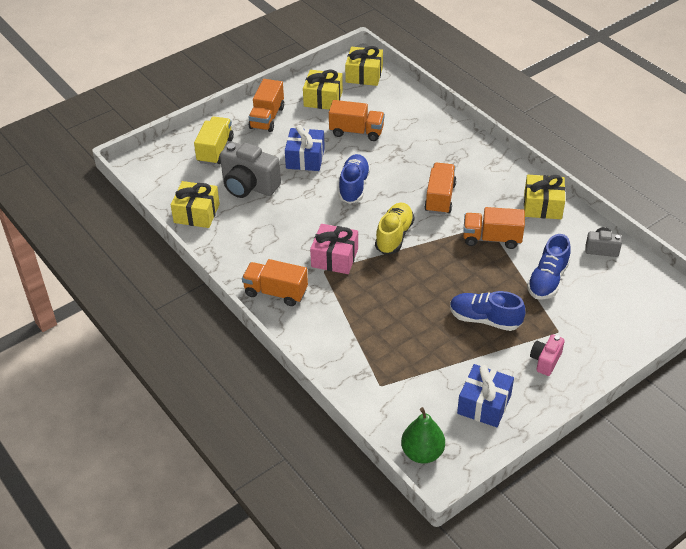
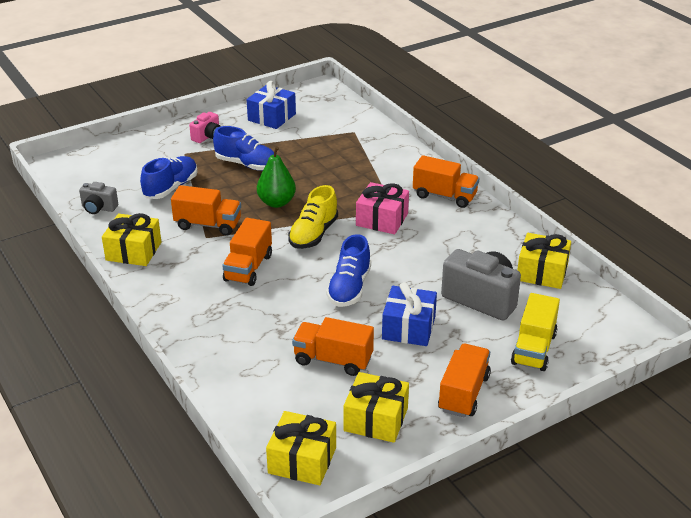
camera: 175 degrees left, 10 degrees down
(422, 453) = (329, 98): green pear -> green pear (276, 202)

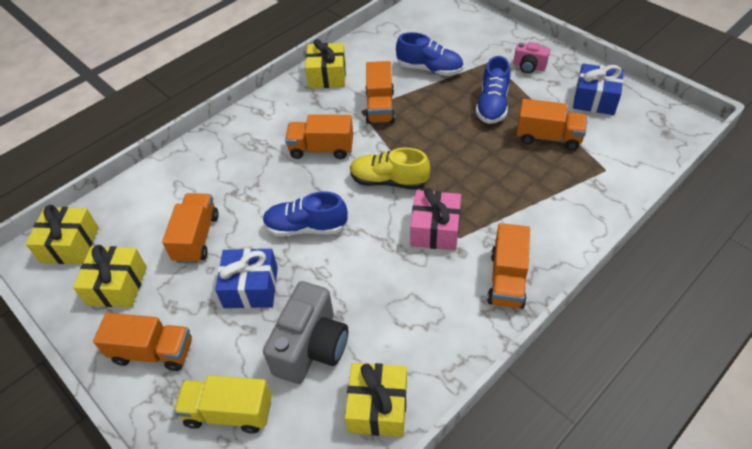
camera: 80 degrees right, 15 degrees up
(98, 208) = (382, 39): grey camera -> none
(276, 202) = (434, 142): green pear -> none
(304, 147) = (548, 137): none -> orange truck

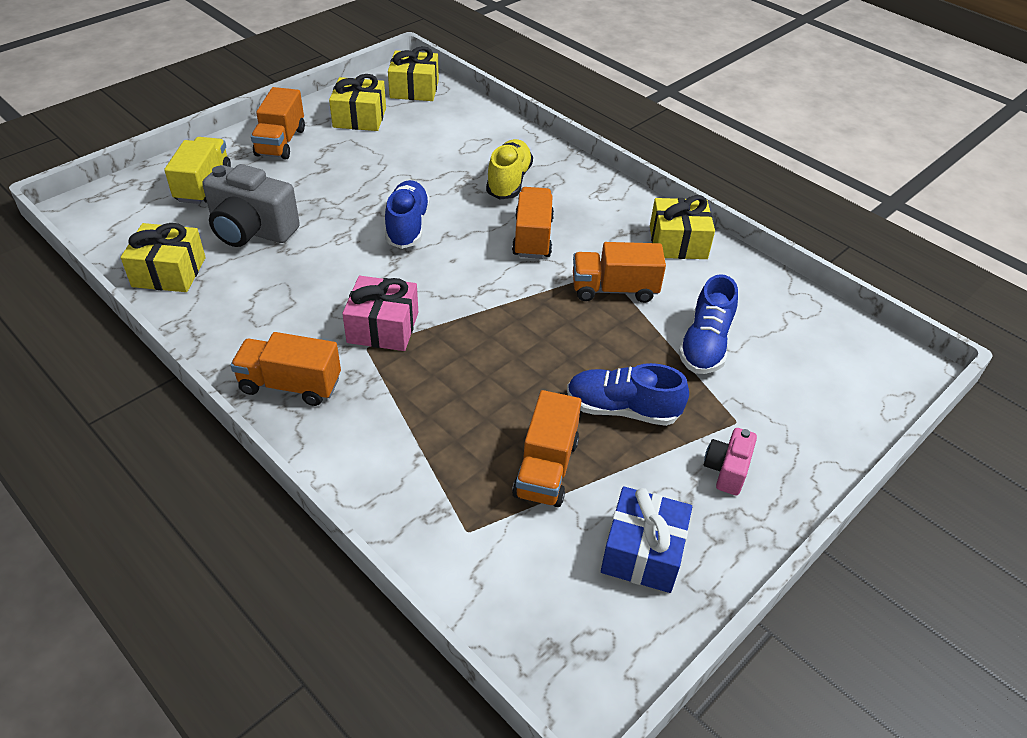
camera: 85 degrees right, 5 degrees down
(197, 238) = (407, 156): orange truck -> none
(251, 287) = (335, 192): blue gift -> none
(389, 181) = (471, 292): yellow shoe -> yellow shoe (509, 181)

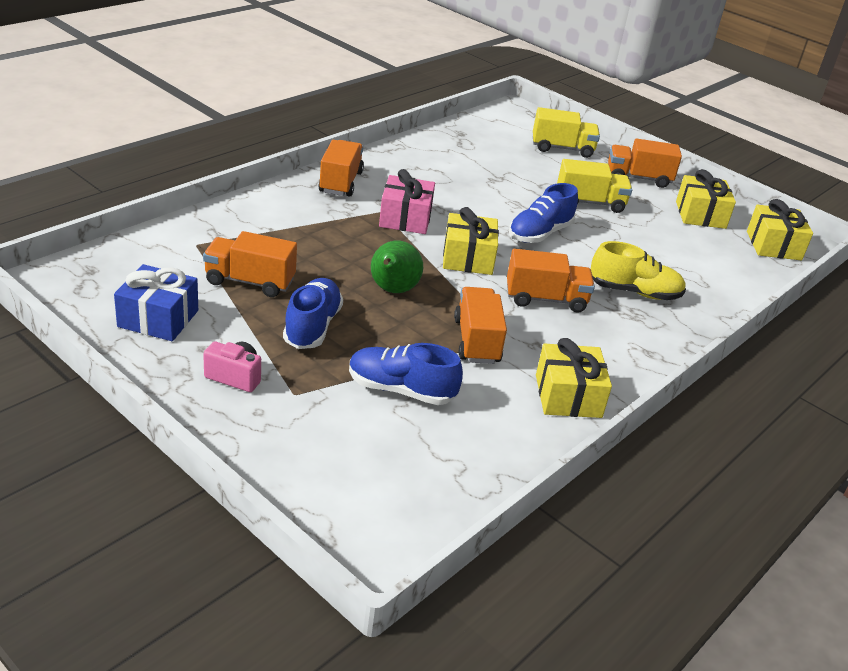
camera: 85 degrees right, 10 degrees down
(169, 272) = (453, 139): yellow gift -> yellow gift (468, 258)
(252, 231) = (511, 167): grey camera -> none
(337, 183) = (590, 203): none -> yellow truck
(407, 226) = (540, 233): blue shoe -> blue shoe turned 135 degrees clockwise
(539, 344) = (392, 290): none -> green pear

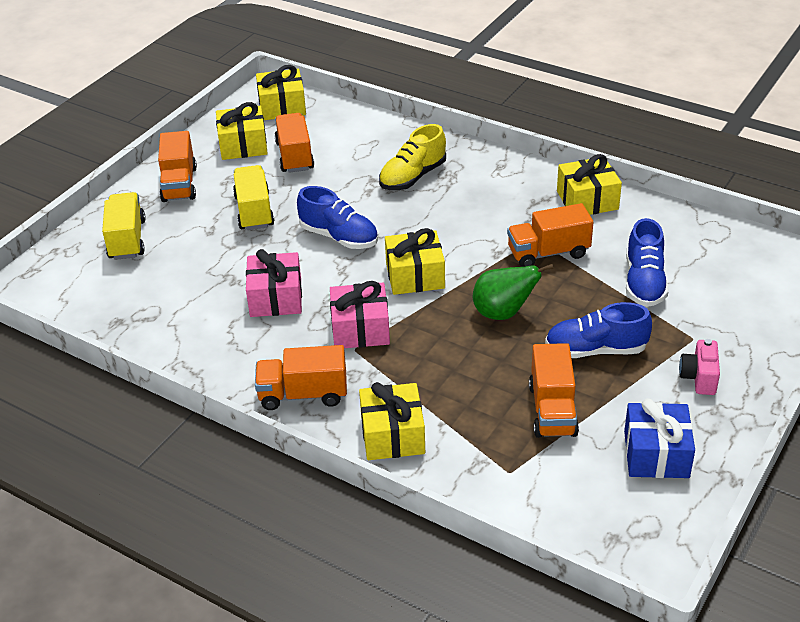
camera: 95 degrees left, 5 degrees up
(272, 207) = (393, 435): none -> yellow gift
(463, 192) = (276, 298): none -> pink gift
(545, 299) = (457, 223): orange truck -> orange truck (295, 156)
(634, 292) = (413, 177): yellow shoe -> yellow shoe turned 135 degrees counterclockwise

